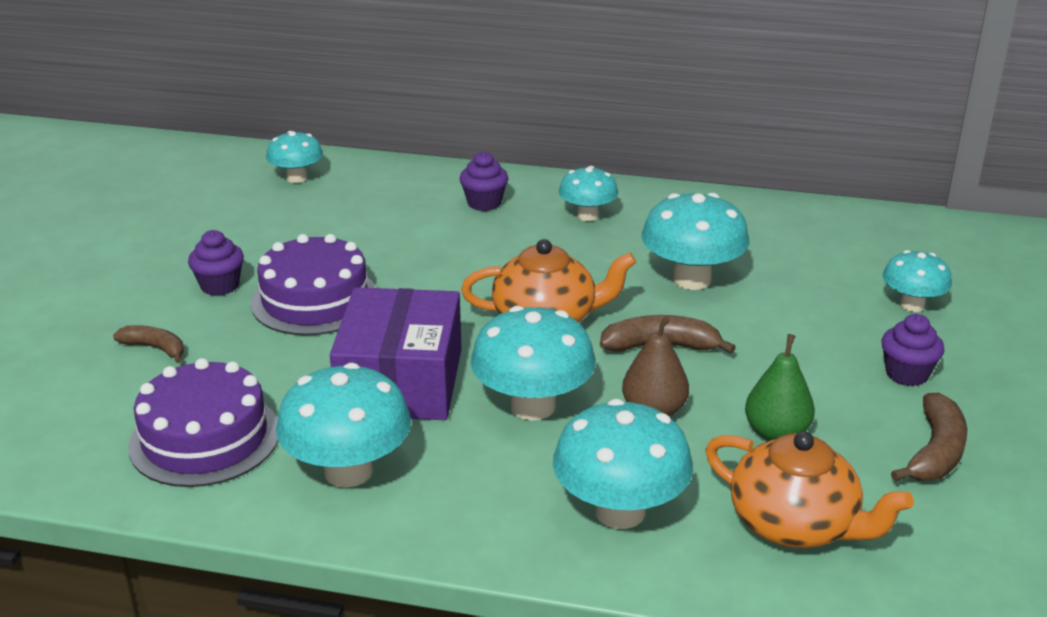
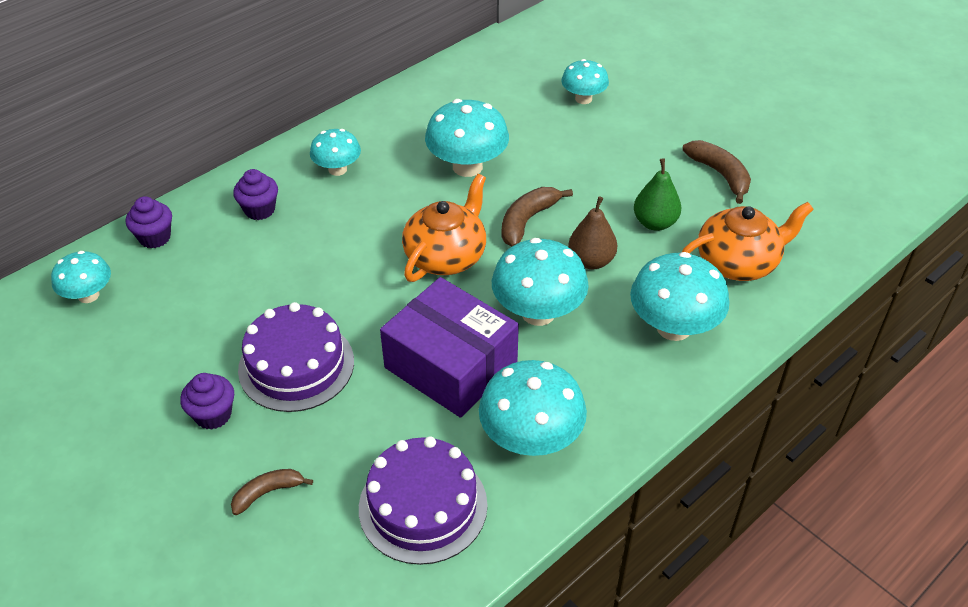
camera: 55 degrees left, 15 degrees up
(907, 374) = (645, 141): purple cupcake -> purple cupcake (155, 237)

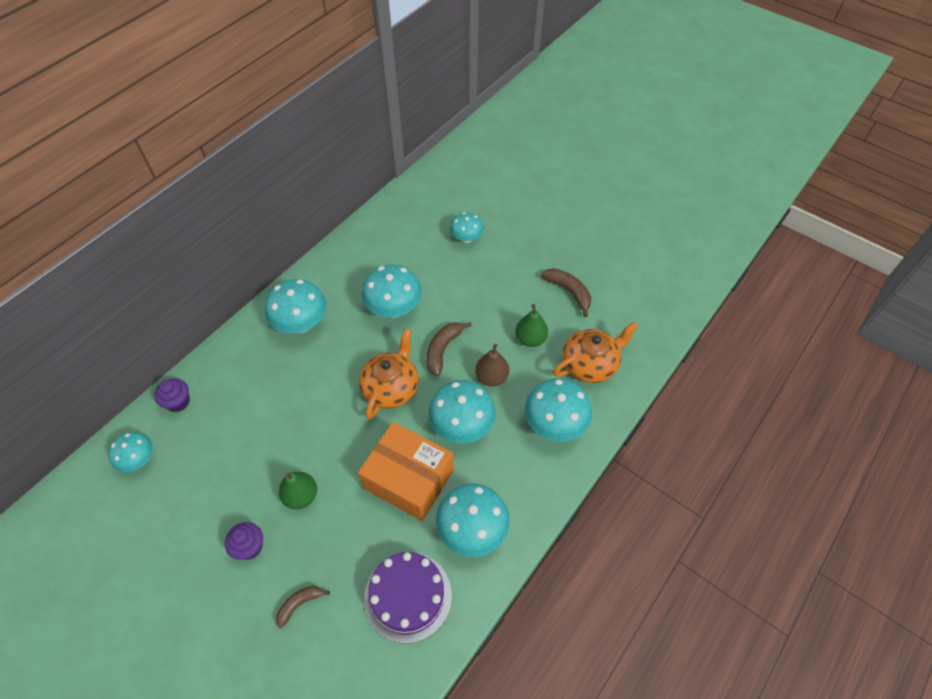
camera: 10 degrees left, 10 degrees up
(259, 210) = (251, 367): purple cupcake -> none
(296, 365) = (301, 496): purple cake -> green pear
(337, 169) = (301, 323): turquoise mushroom -> turquoise mushroom, size x1.64
(450, 365) = (408, 479): purple box -> orange box

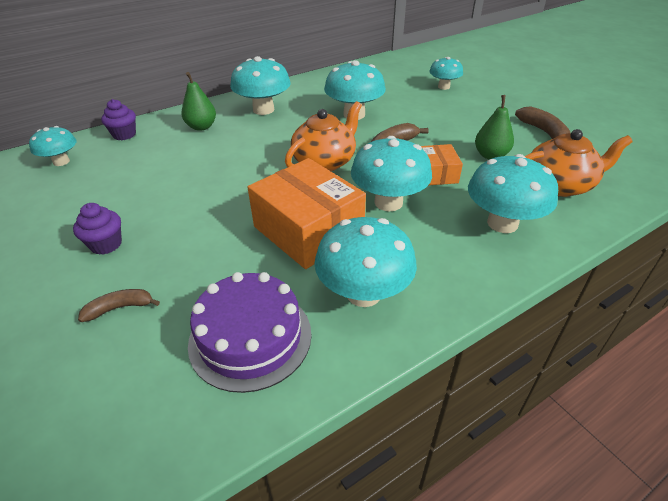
camera: 20 degrees right, 15 degrees down
(301, 496) = (186, 218): green pear -> green pear (201, 127)
(491, 377) = (437, 174): brown pear -> orange box

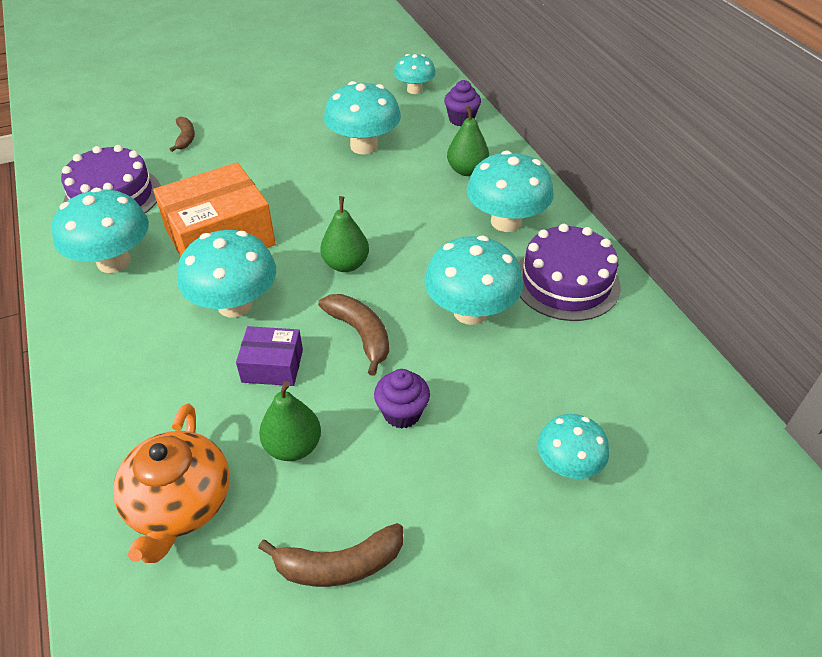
camera: 100 degrees right, 5 degrees up
(106, 244) = (266, 126): purple cupcake -> purple cupcake (402, 413)
(317, 91) = (566, 282): none -> purple cake
(325, 161) = (346, 264): orange teapot -> green pear
(437, 174) = (272, 366): orange box -> purple box
(502, 223) = (141, 399): turquoise mushroom -> turquoise mushroom (364, 146)

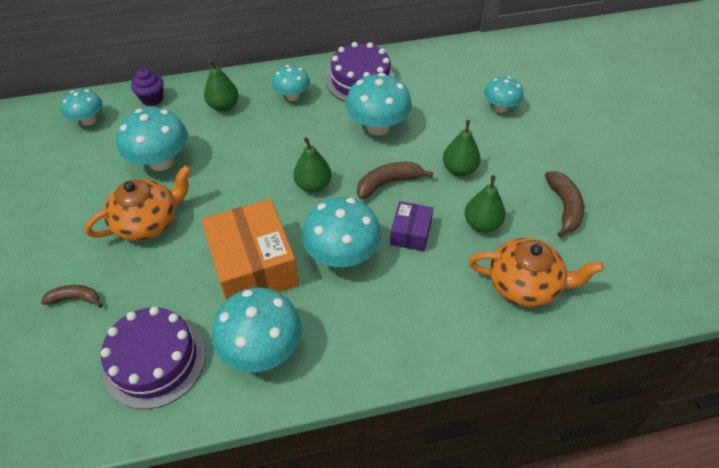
camera: 80 degrees left, 5 degrees up
(277, 157) = (148, 222): none -> orange teapot
(402, 413) = (459, 169): purple cupcake -> green pear
(506, 222) = (292, 96): turquoise mushroom -> turquoise mushroom, size x0.61

